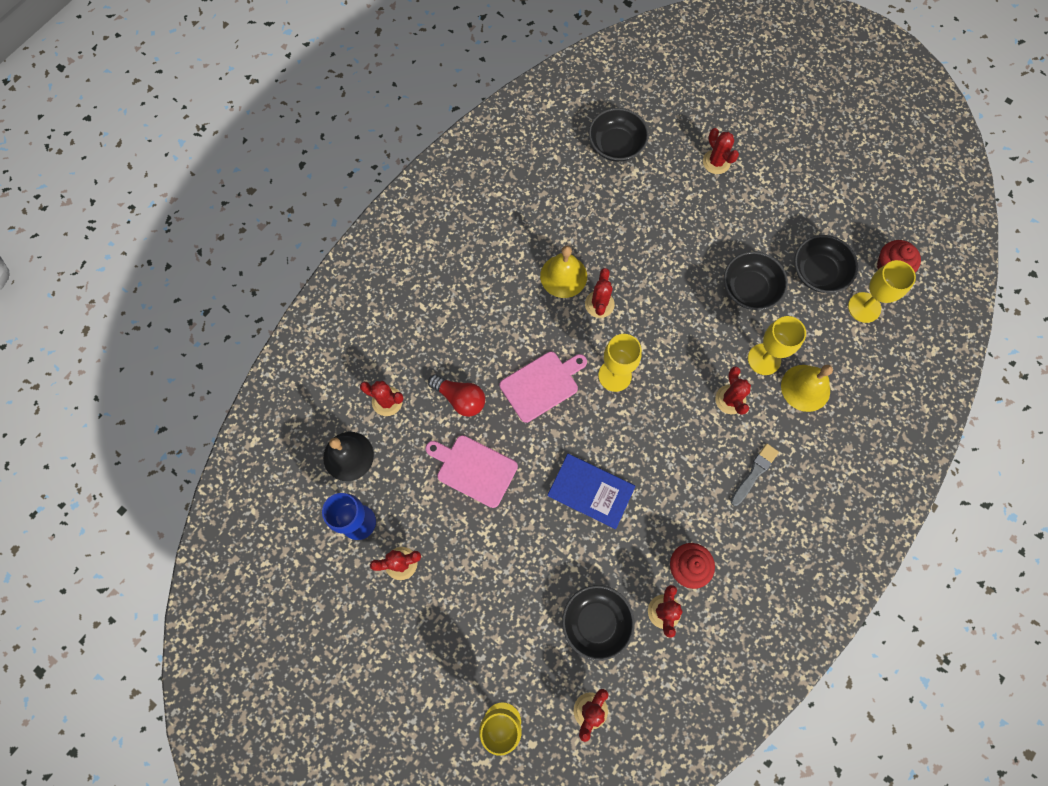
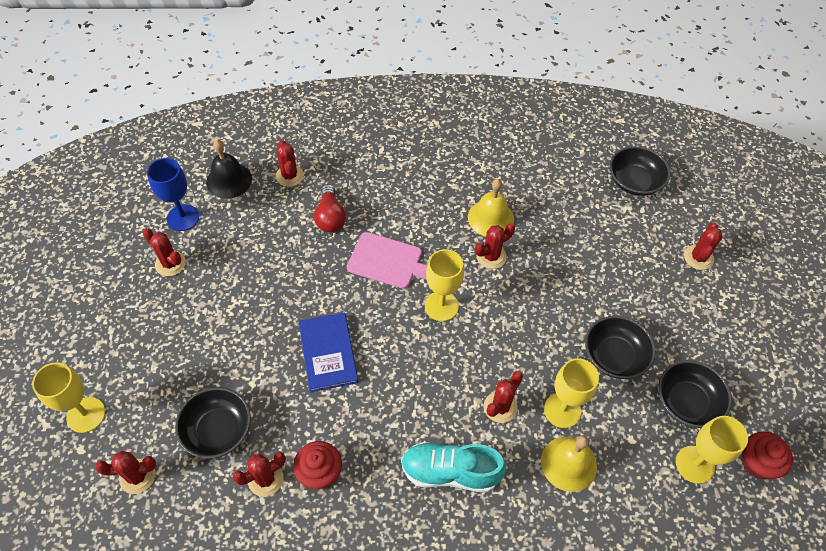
camera: 50 degrees right, 15 degrees down
(474, 469) = (281, 261): pink cutting board -> none
(754, 473) = (450, 472): grey brush -> turquoise shoe

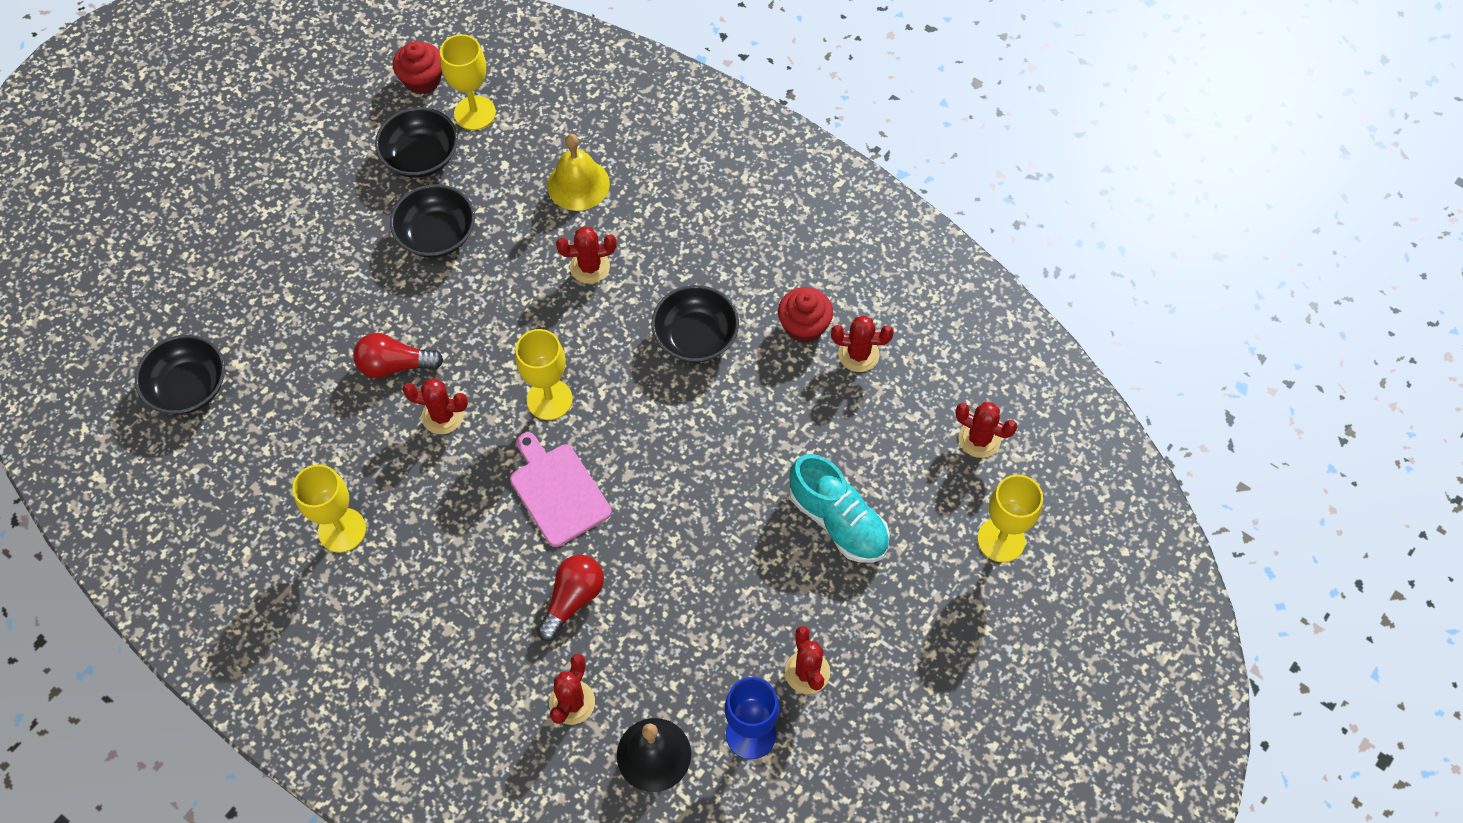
camera: 140 degrees left, 5 degrees up
(218, 430) = (875, 430): black bowl -> black bowl (695, 337)
(328, 353) = (708, 432): blue book -> none
(450, 472) = (687, 247): turquoise shoe -> turquoise shoe (838, 521)
(490, 218) = (394, 461): yellow bell -> none
(547, 264) = (395, 365): none -> red light bulb
(562, 410) = (537, 226): yellow goblet -> yellow goblet (342, 530)
(698, 257) = (238, 261): red cactus -> none

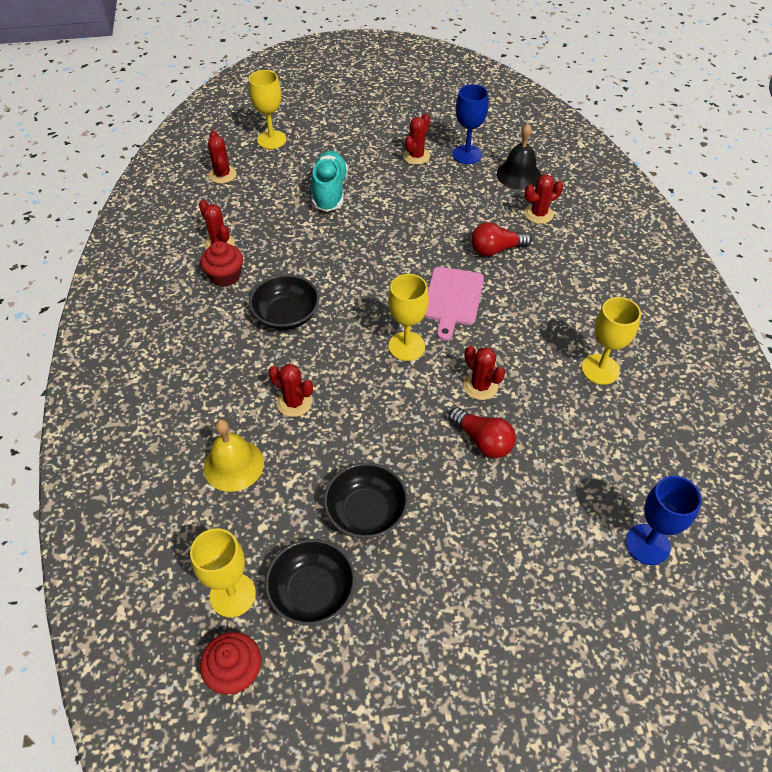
camera: 135 degrees left, 10 degrees down
(189, 387) = (647, 544): black bowl -> blue goblet

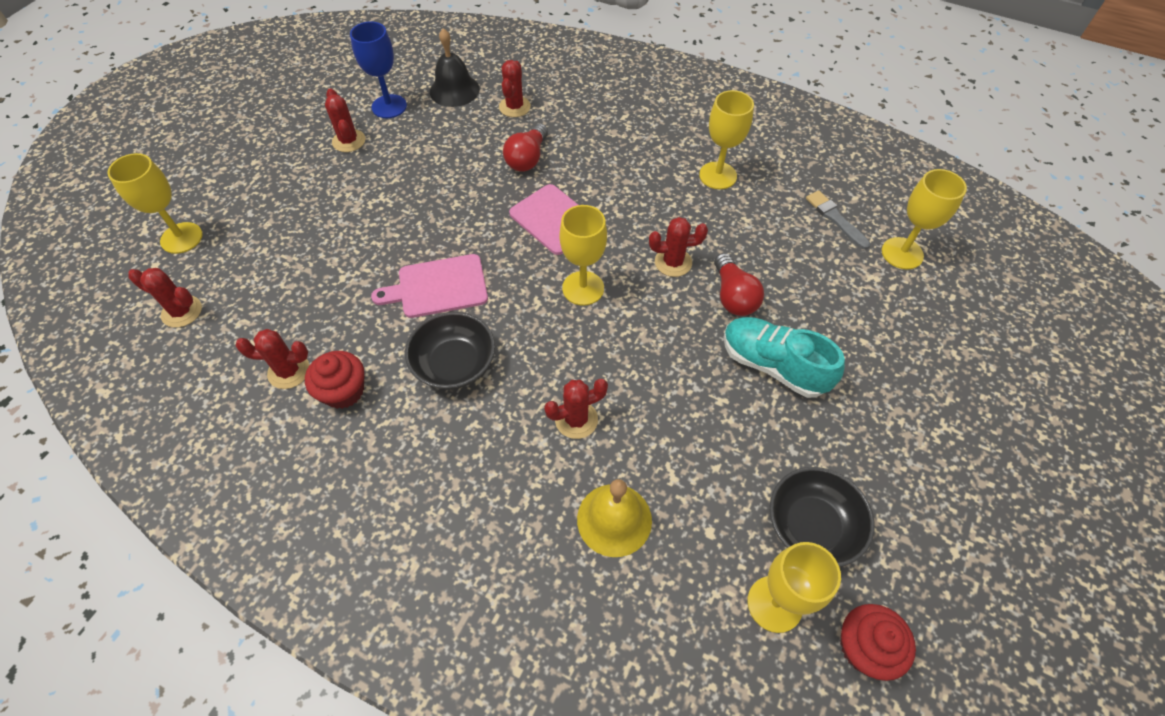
camera: 55 degrees left, 5 degrees up
(329, 191) = (319, 233): turquoise shoe -> turquoise shoe (773, 365)
(339, 271) = (438, 287): none -> pink cutting board
(366, 512) = (750, 429): black bowl -> none
(483, 441) = (733, 296): red light bulb -> red light bulb turned 90 degrees clockwise
(637, 475) = (835, 219): none -> grey brush
(647, 544) = (902, 253): blue goblet -> yellow goblet

